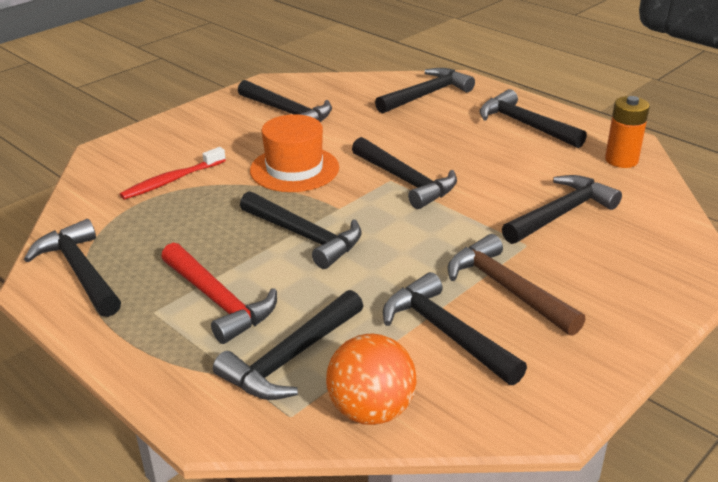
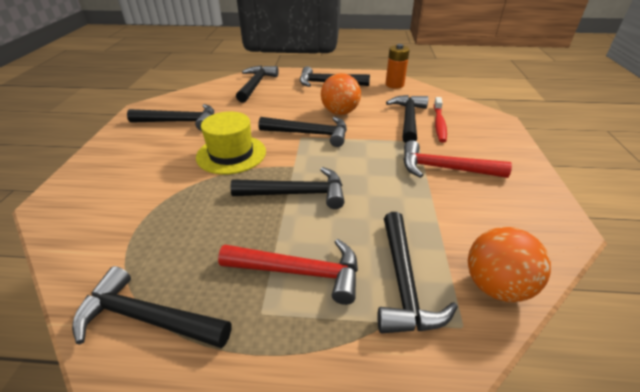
camera: 40 degrees left, 5 degrees up
(172, 180) = (145, 200): red toothbrush -> red toothbrush (439, 124)
(294, 169) = (231, 154): orange hat -> yellow hat
(445, 332) = (455, 210): black hammer -> none
(481, 169) = (340, 112): none -> orange ball
(506, 289) = (444, 169): brown hammer -> red hammer

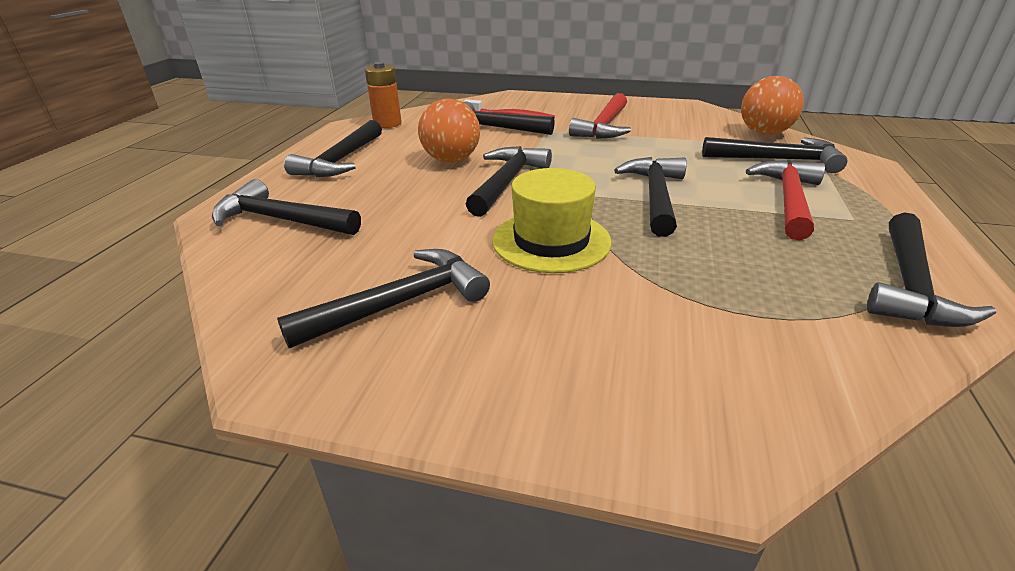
camera: 80 degrees left, 5 degrees down
(180, 122) = (400, 303): black hammer -> black hammer turned 45 degrees clockwise

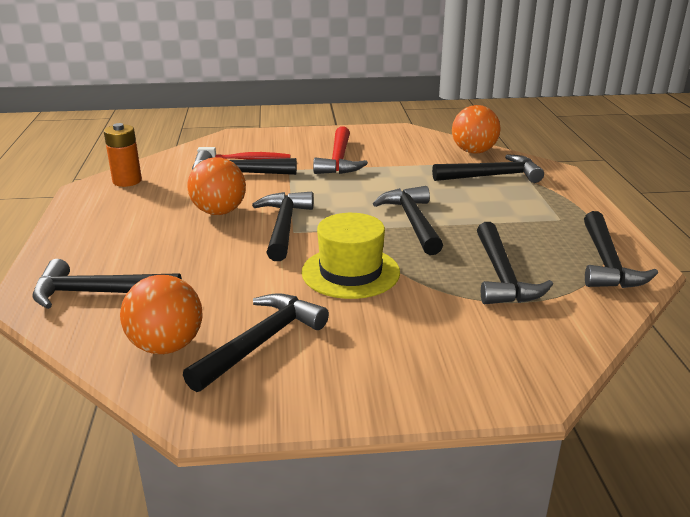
camera: 20 degrees left, 5 degrees down
(300, 287) = (166, 346): none -> orange ball
(341, 160) = (109, 227): black hammer -> black hammer (502, 276)
(788, 200) = (511, 210): red hammer -> none

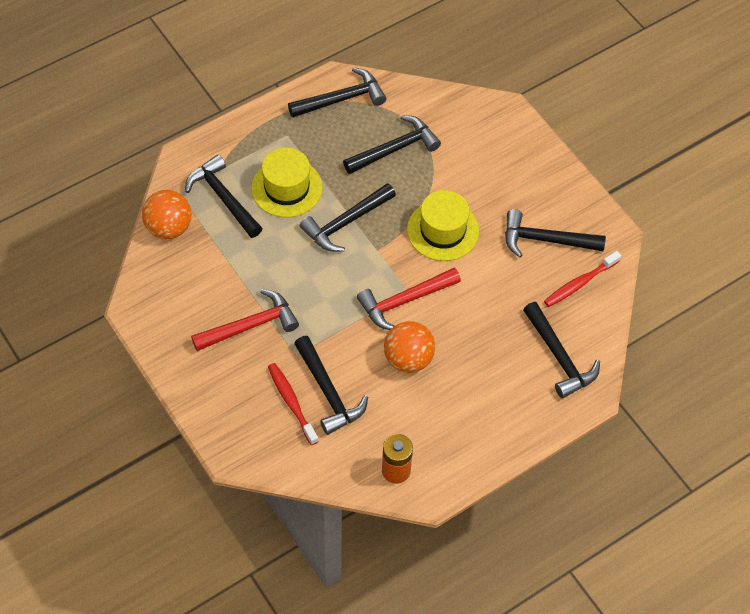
camera: 120 degrees left, 30 degrees up
(166, 346) = (580, 283): orange ball -> red toothbrush
(284, 226) = (404, 301): black hammer -> red hammer
(484, 204) = (286, 188): none -> yellow hat

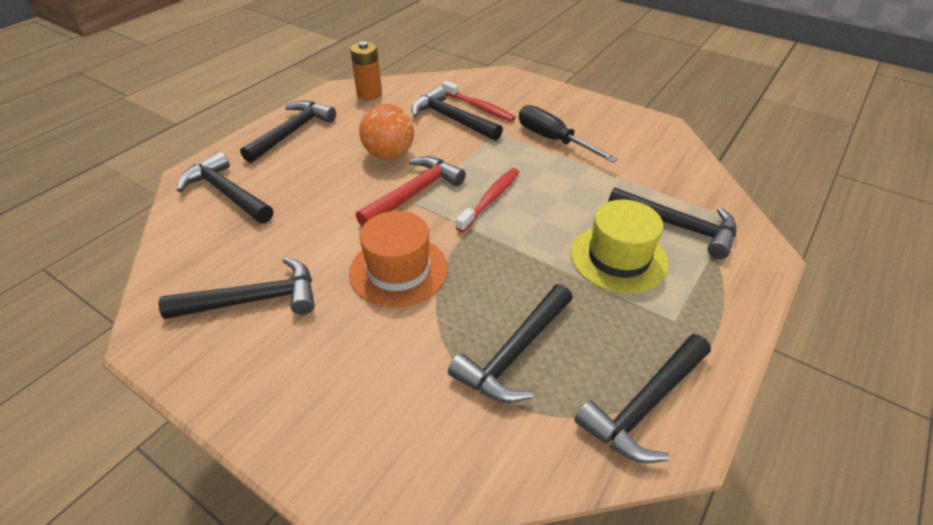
camera: 160 degrees right, 15 degrees down
(169, 228) = (702, 185): orange ball -> none
(250, 325) = (553, 140): red hammer -> black screwdriver
(345, 223) = (522, 243): black hammer -> black hammer (292, 132)
(443, 230) = (398, 270): yellow hat -> orange hat
(580, 283) = (202, 265): red toothbrush -> red toothbrush (490, 199)

